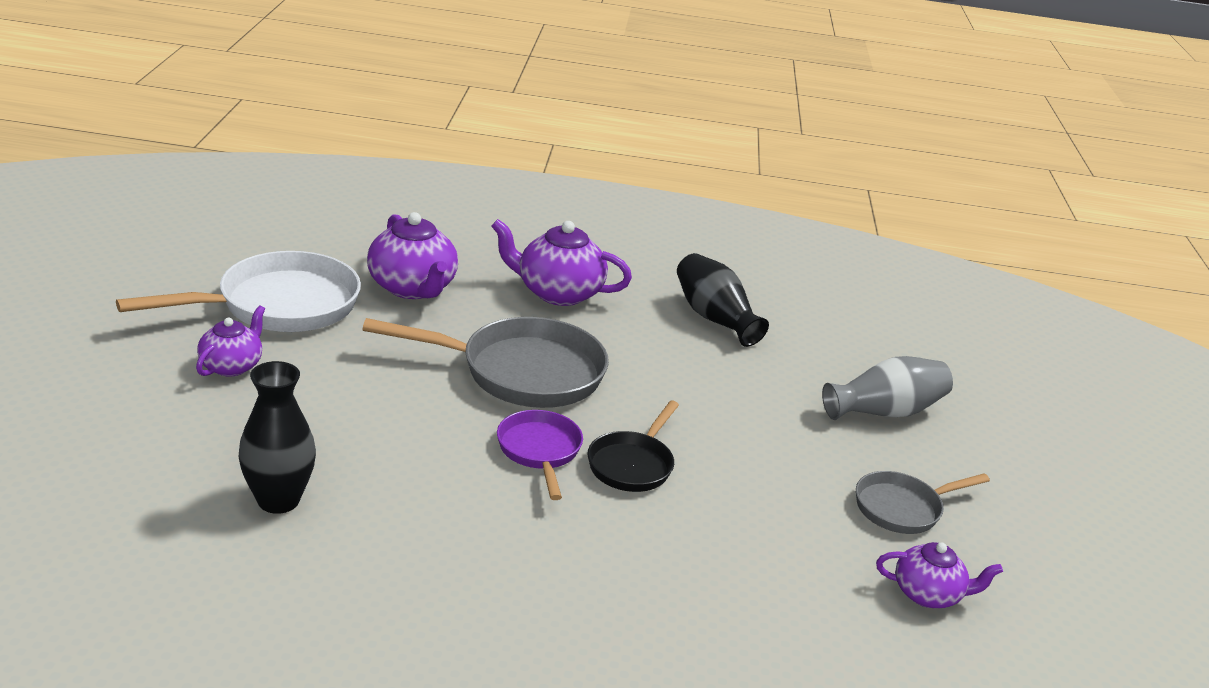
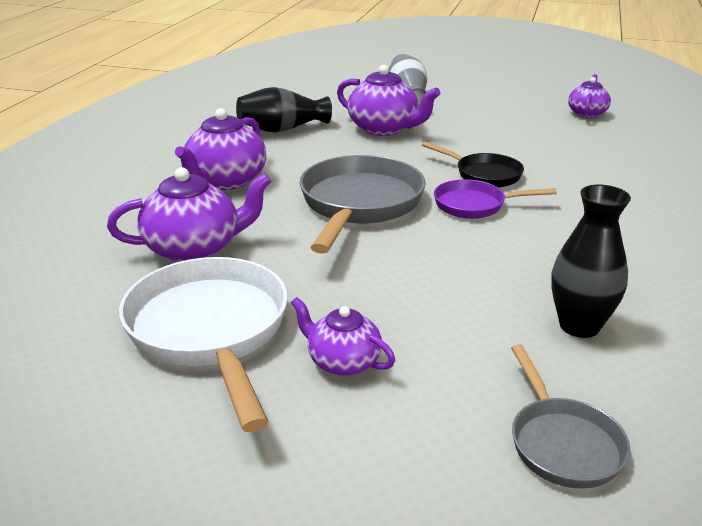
camera: 75 degrees left, 0 degrees up
(753, 390) = (384, 129): none -> purple teapot
(902, 508) = (509, 108): grey pan -> grey pan (562, 443)

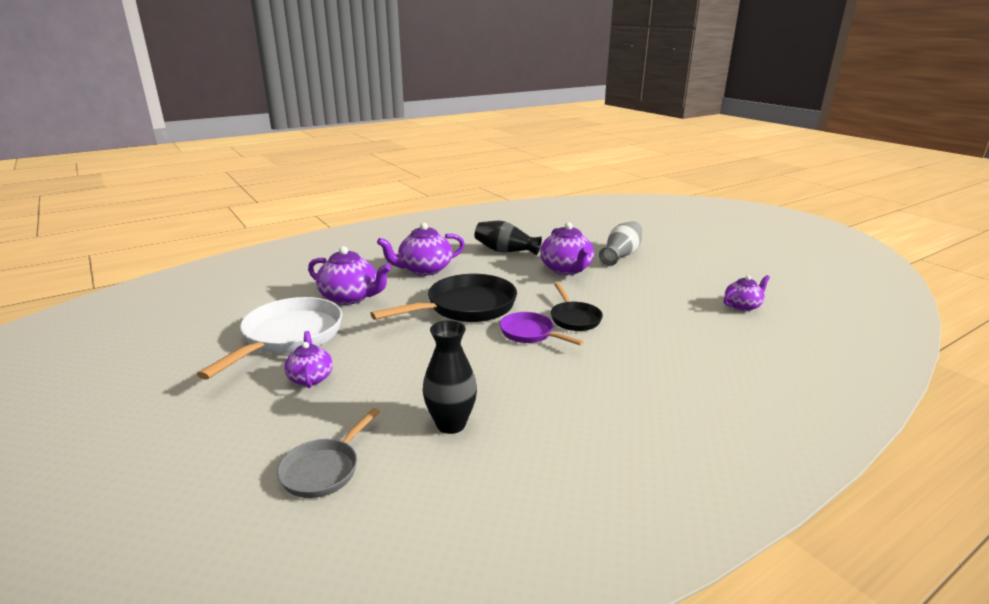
camera: 40 degrees right, 5 degrees down
(359, 205) = (465, 307): grey pan -> black pan

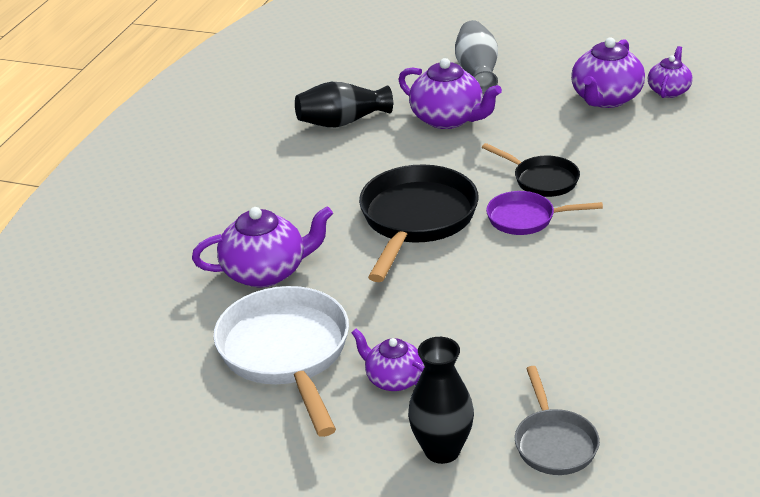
camera: 35 degrees left, 10 degrees up
(424, 269) = (288, 193): purple teapot -> purple teapot (605, 98)
(451, 424) = (592, 346): black vase -> black vase (442, 450)

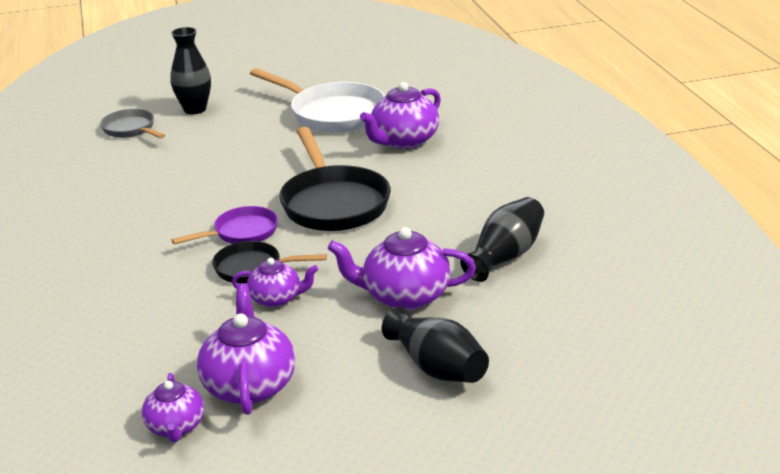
camera: 145 degrees right, 5 degrees down
(393, 379) = (252, 124): purple teapot -> purple teapot (276, 299)
(477, 72) = (437, 367): grey vase -> black vase

